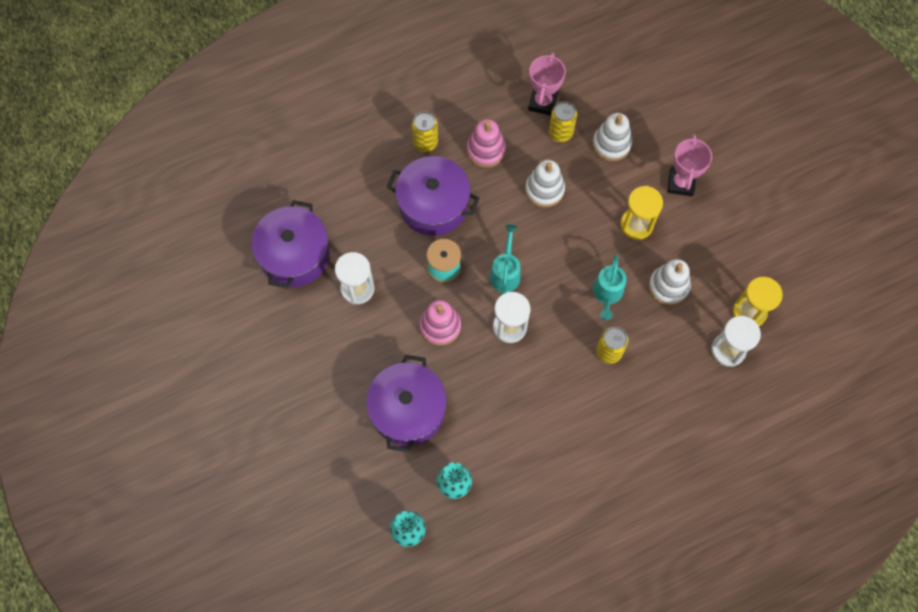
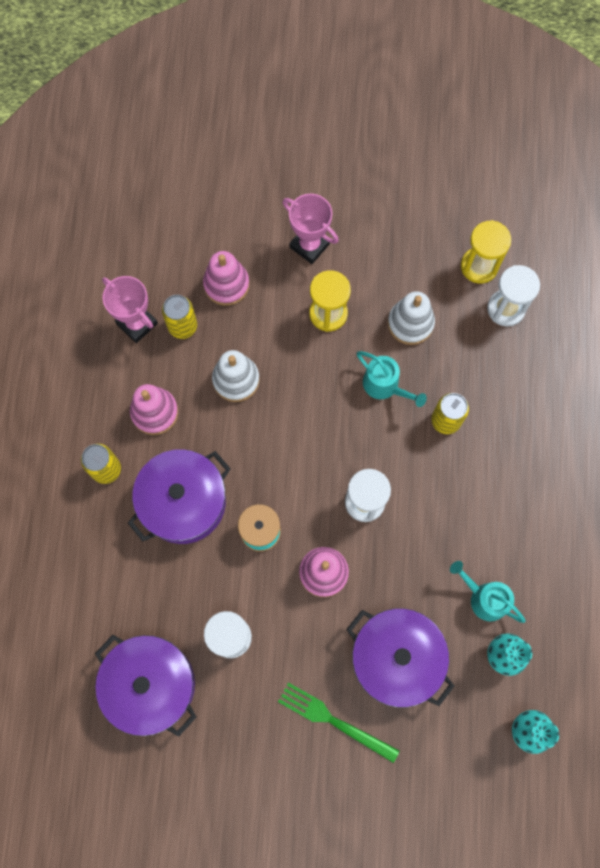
camera: 60 degrees left, 5 degrees up
(338, 390) = (334, 721): none -> green fork
(505, 272) = (303, 472): turquoise watering can -> turquoise watering can (484, 598)
(611, 144) = (226, 284): white stacking toy -> pink stacking toy

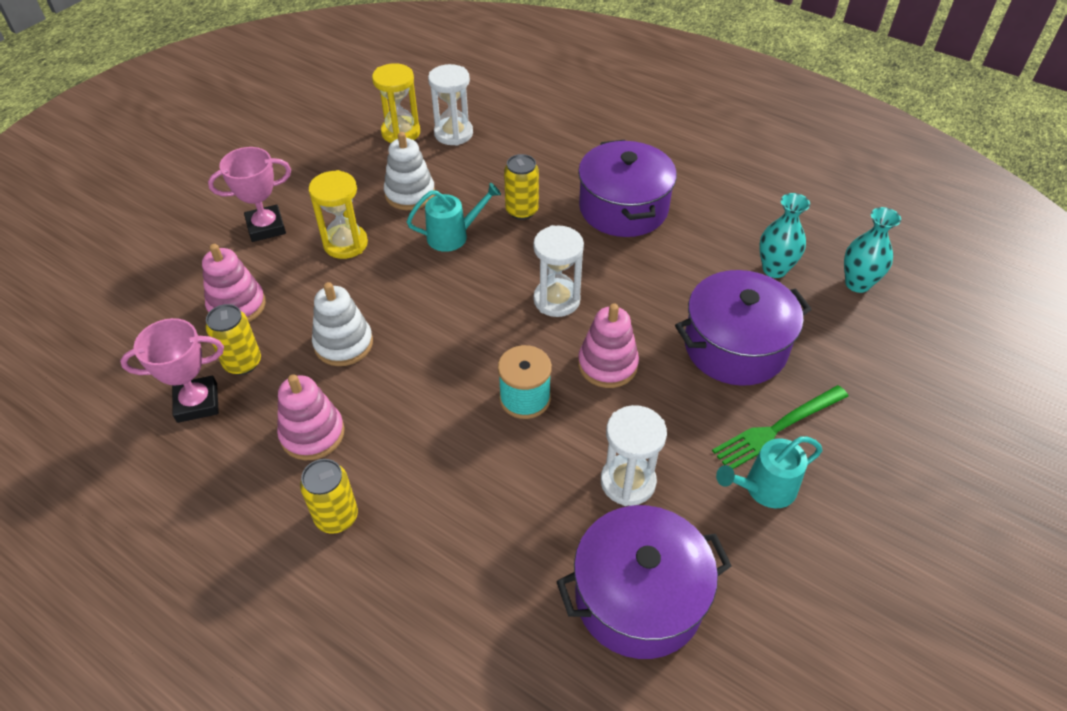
camera: 60 degrees left, 25 degrees down
(183, 502) = (438, 455): purple pot -> purple pot (623, 208)
(484, 598) = (711, 257): turquoise watering can -> turquoise watering can (764, 489)

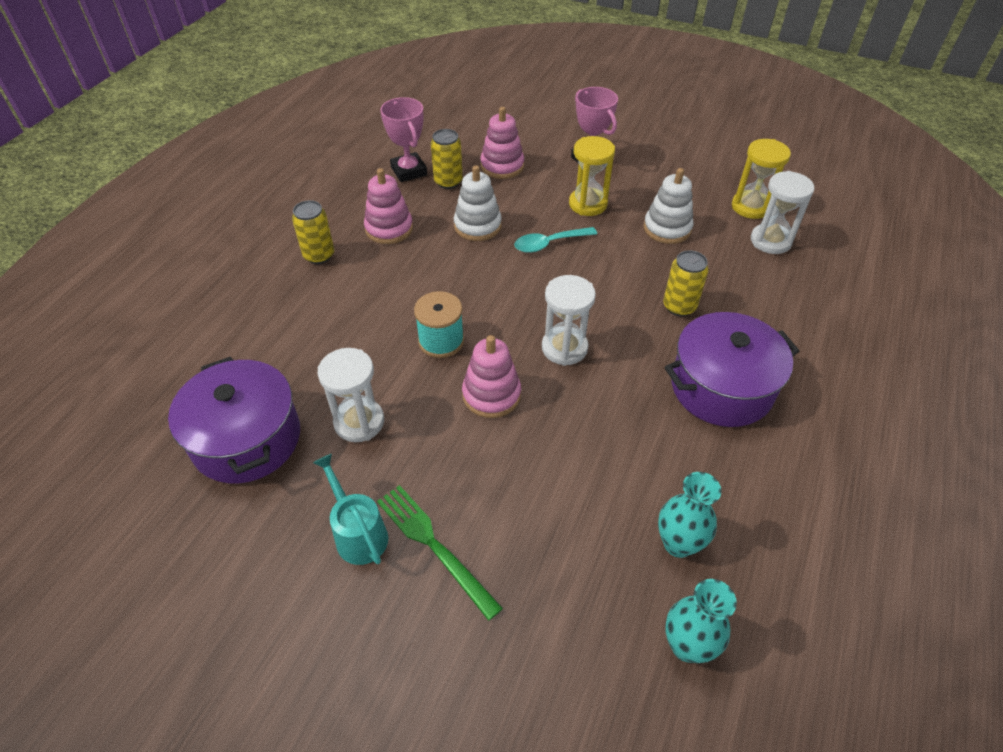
camera: 80 degrees right, 0 degrees up
(399, 286) = (549, 244): none -> turquoise spoon
(453, 236) = (624, 265): turquoise watering can -> none
(735, 346) = (541, 503): purple pot -> none

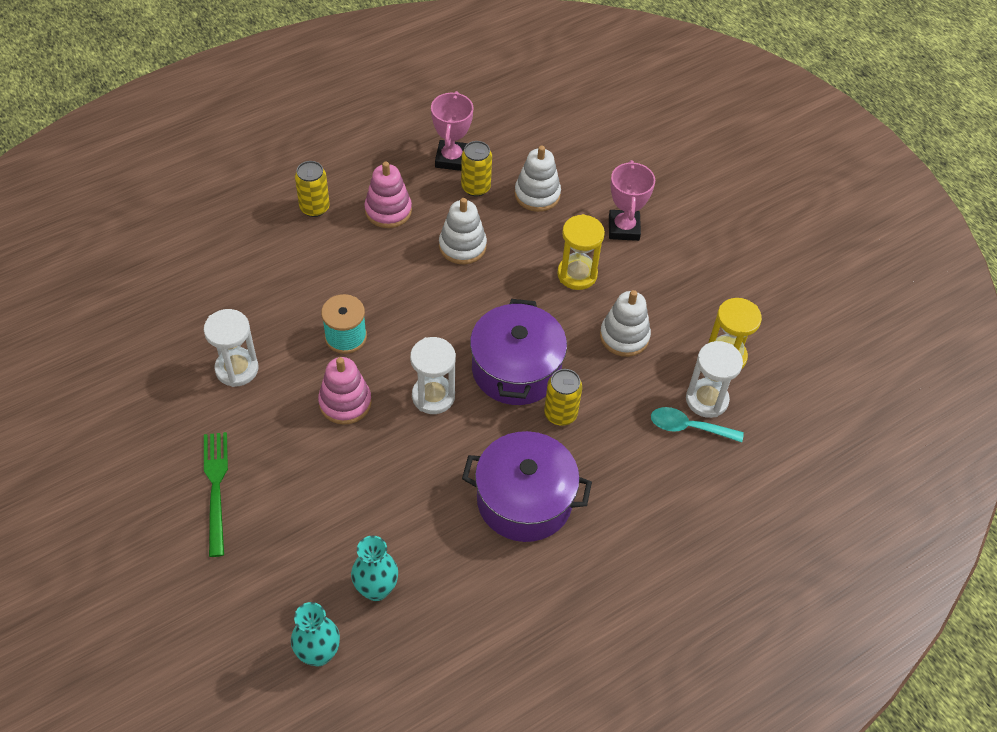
camera: 30 degrees right, 5 degrees up
(247, 439) = (155, 338): purple pot -> purple pot (516, 369)
(358, 533) = (176, 449): turquoise watering can -> none
(502, 166) = (537, 194): pink stacking toy -> white stacking toy
(549, 244) = (507, 296): turquoise spoon -> turquoise spoon (688, 427)

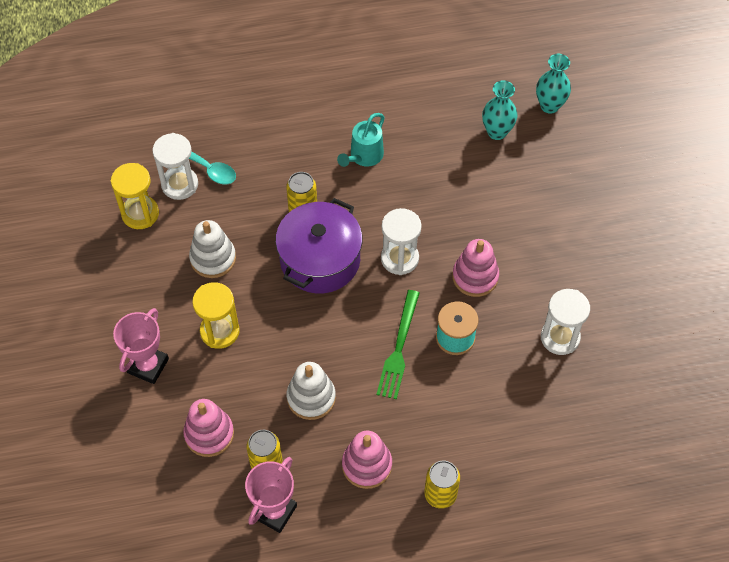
camera: 155 degrees left, 5 degrees up
(216, 488) = (598, 240): green fork -> green fork (399, 348)
(524, 500) = (364, 156): purple pot -> turquoise watering can
(537, 194) = (209, 434): white stacking toy -> pink stacking toy

